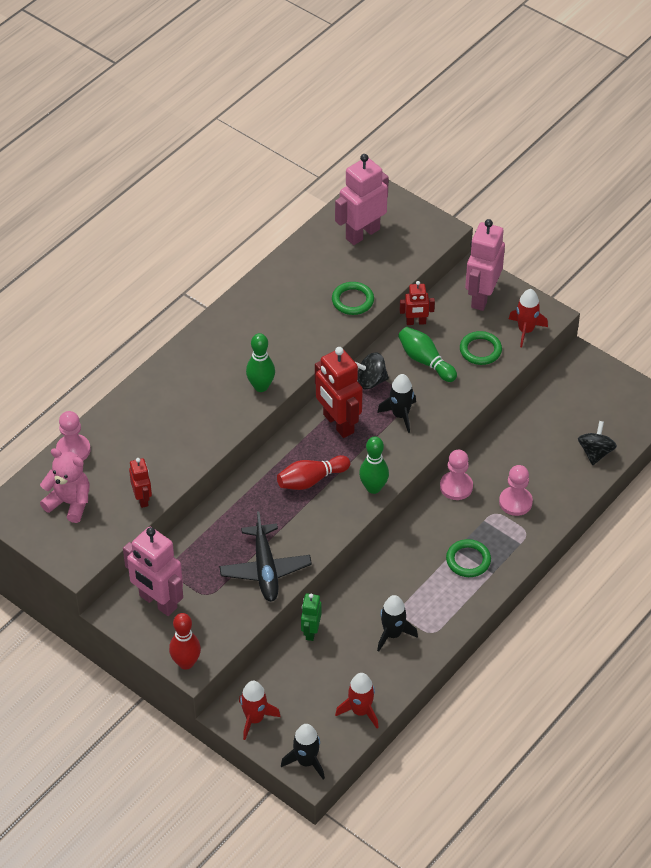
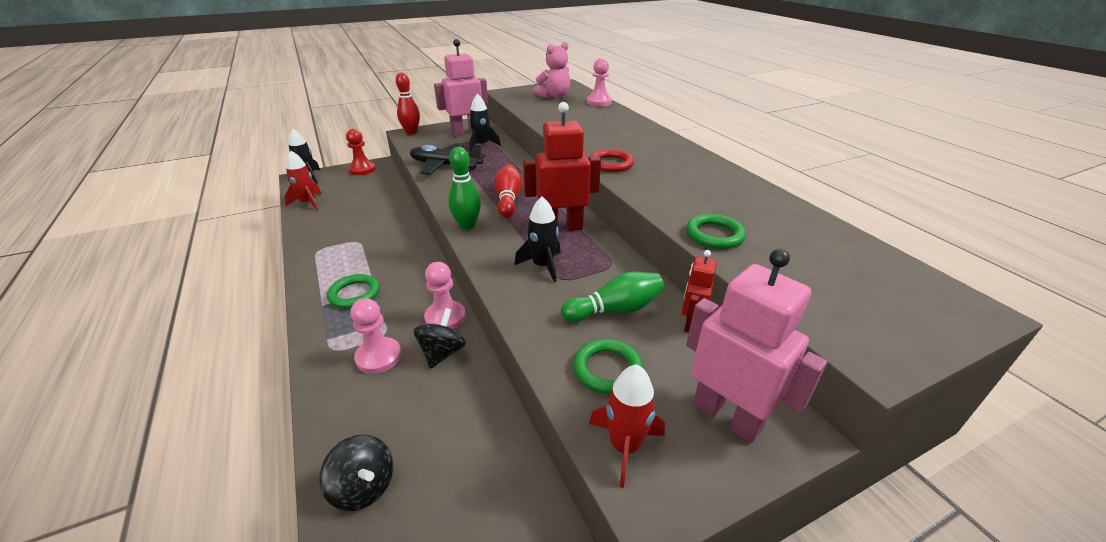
camera: 115 degrees right, 15 degrees down
(142, 499) = (534, 112): red robot -> none
(254, 719) = (362, 169): red rocket -> red pawn
(261, 386) = (611, 164): green bowling pin -> red ring
(311, 631) = (394, 201): green robot -> none
(362, 234) = (855, 274): pink robot -> none
(371, 381) = (606, 261): black spinning top -> black spinning top (442, 353)
(392, 634) = (343, 232): black rocket -> black rocket (482, 145)

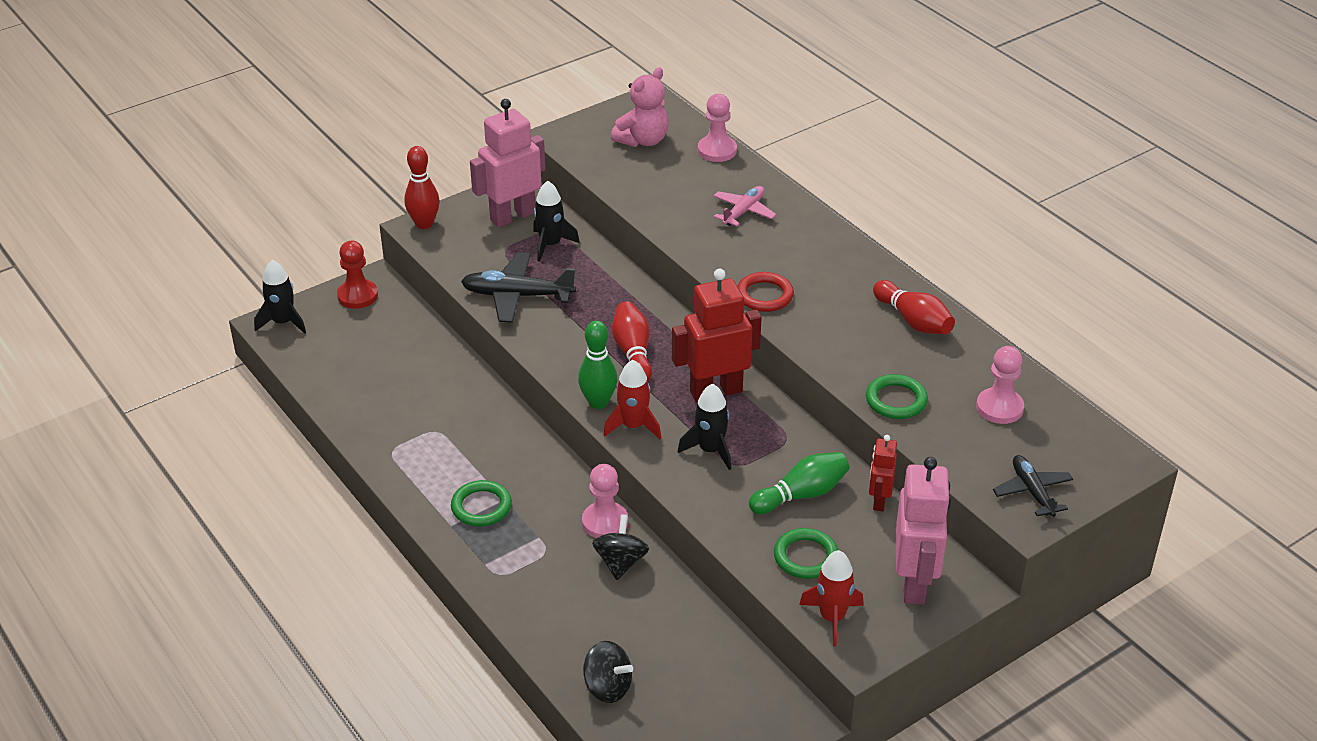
camera: 10 degrees left, 5 degrees up
(308, 203) = (320, 372): red rocket -> red rocket (633, 426)
(378, 357) = (554, 575): pink pawn -> pink pawn (999, 408)
(608, 126) = (743, 211): none -> pink plane
(727, 416) = (914, 583): pink robot -> pink robot turned 60 degrees clockwise
(730, 186) = (913, 321): none -> red bowling pin
(872, 328) = (1032, 491): none -> black plane

